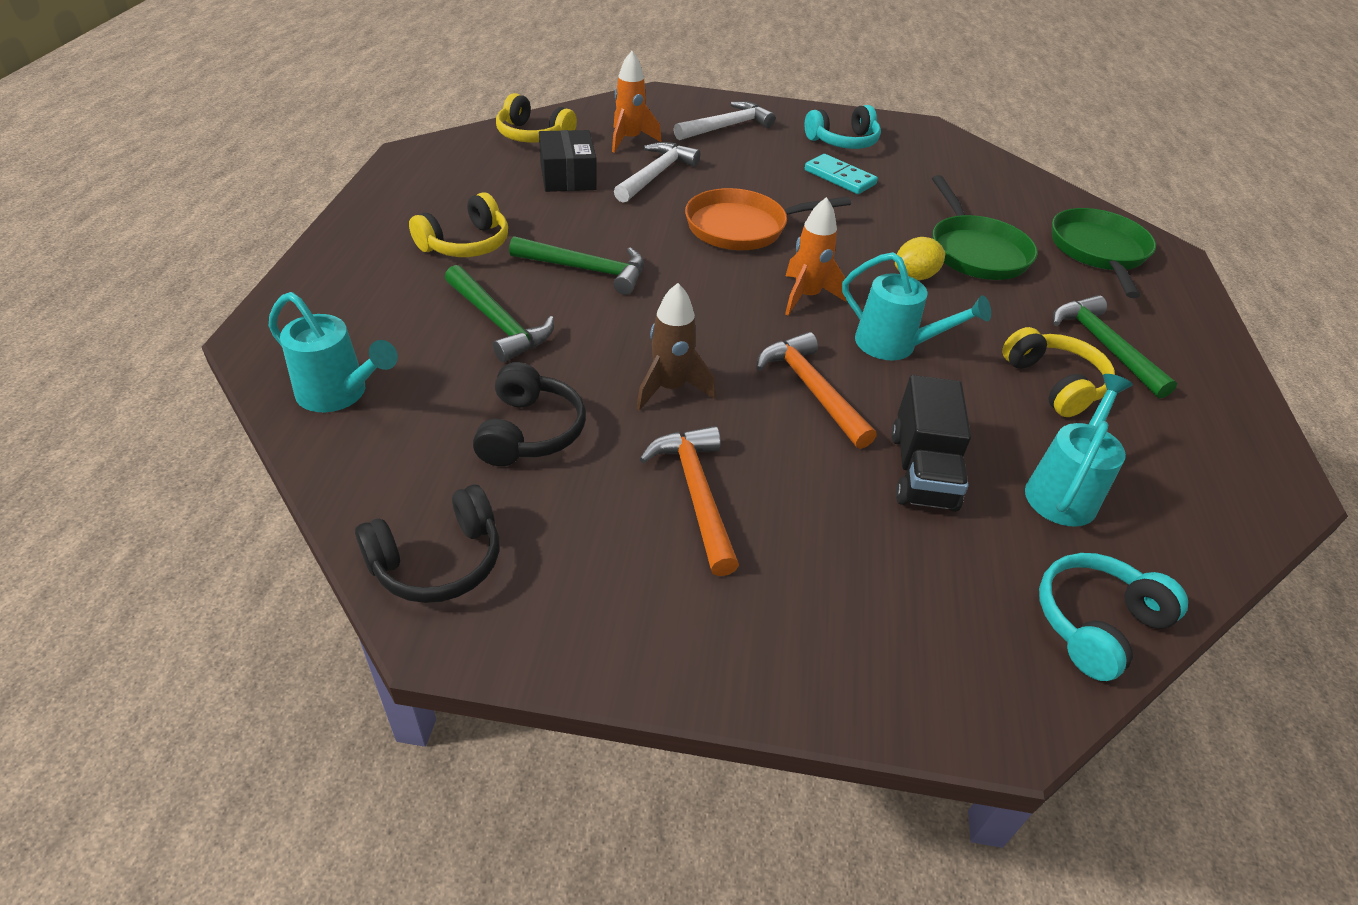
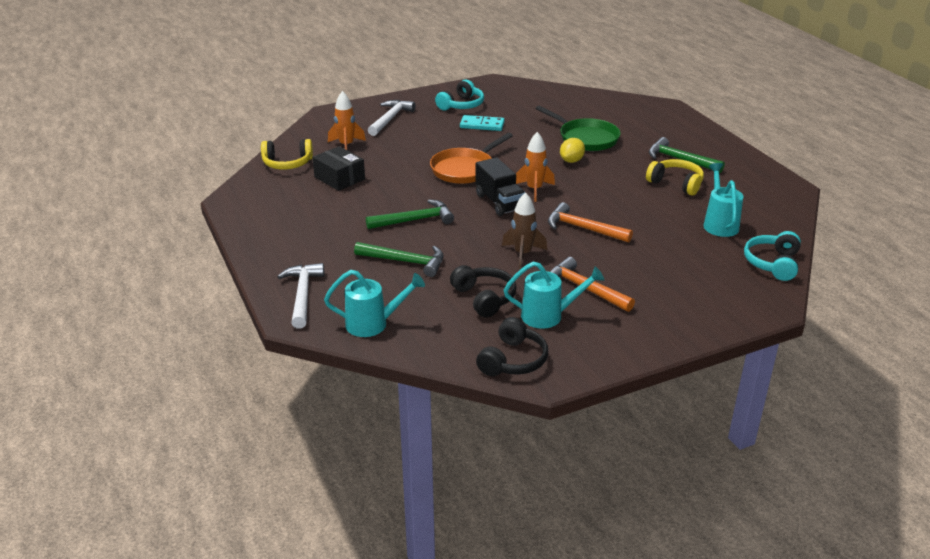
camera: 30 degrees left, 10 degrees down
(466, 244) = (334, 233): yellow headphones -> none
(655, 175) = (386, 159): white hammer -> white hammer (302, 295)
(894, 345) = (596, 195): turquoise watering can -> turquoise watering can (548, 316)
(922, 470) = (661, 240): black truck -> black truck (499, 202)
(1098, 252) = (637, 117): green pan -> none

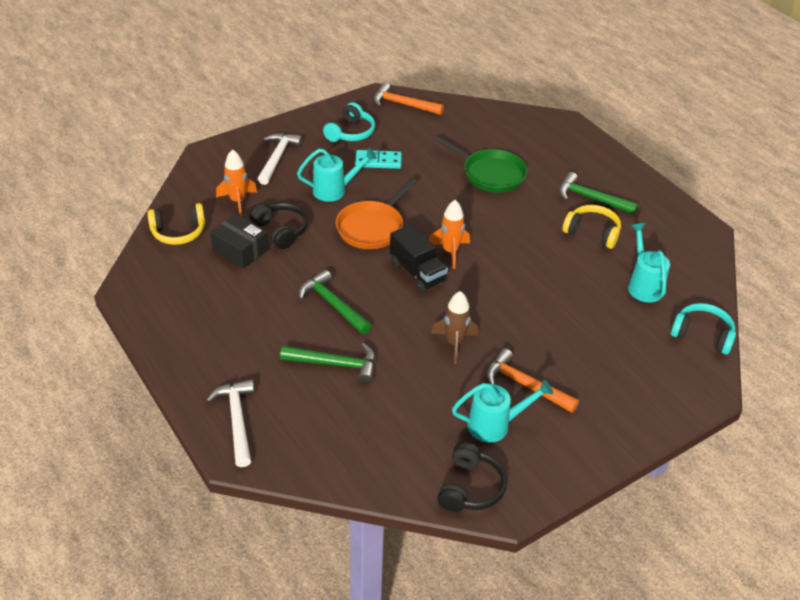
camera: 10 degrees left, 10 degrees up
(373, 324) = (319, 453): turquoise watering can -> turquoise watering can (334, 190)
(414, 220) = (333, 305): green hammer -> green hammer turned 105 degrees counterclockwise
(484, 298) = (426, 407): black headphones -> black headphones (280, 230)
(571, 161) = (481, 207): yellow lemon -> none
(583, 228) = (510, 302): orange hammer -> orange hammer (403, 104)
(772, 263) = (702, 335): turquoise headphones -> turquoise headphones turned 105 degrees clockwise

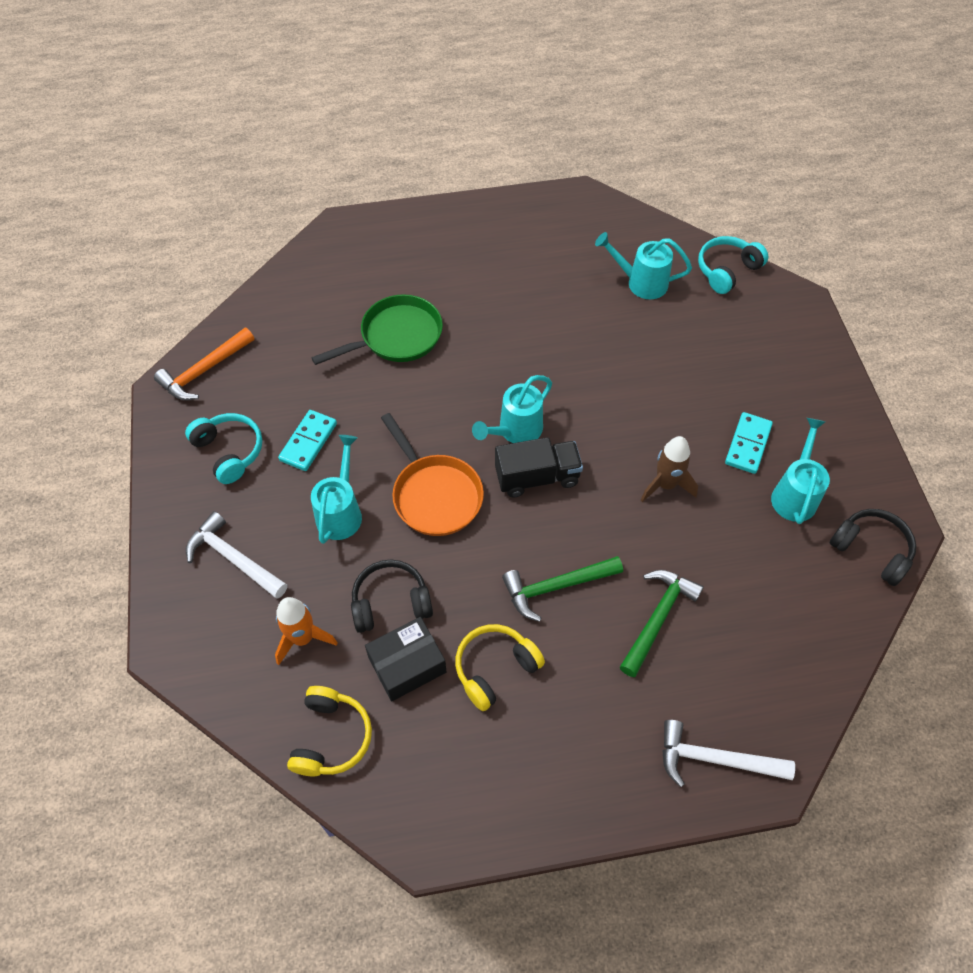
camera: 65 degrees left, 15 degrees up
(450, 252) = (515, 431): orange rocket -> turquoise watering can
(525, 385) = (748, 444): orange hammer -> turquoise domino
(591, 198) = (488, 264): green hammer -> none
(592, 232) = (543, 288): yellow headphones -> yellow headphones (495, 668)

